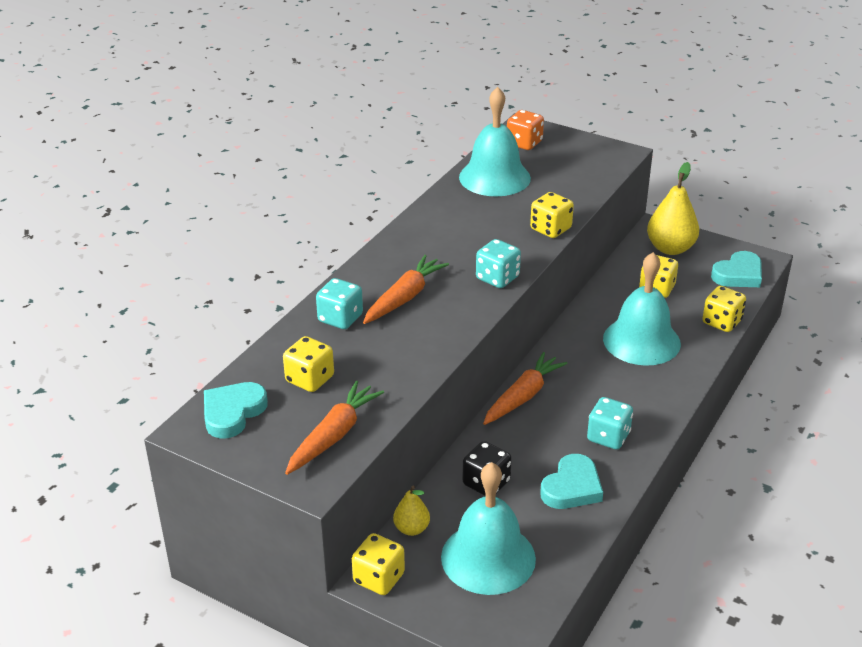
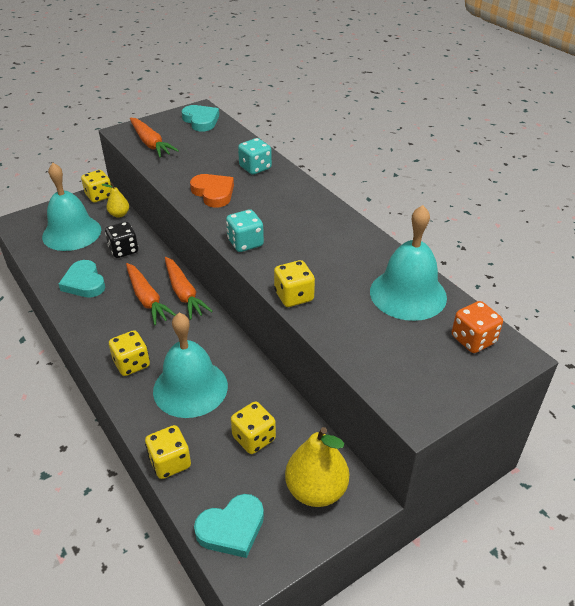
camera: 115 degrees right, 5 degrees up
(310, 379) = (205, 146): yellow dice -> yellow dice (132, 364)
(404, 297) = (257, 196): orange carrot -> orange carrot (147, 299)
(421, 331) = (213, 193): none -> orange heart
(608, 437) = (108, 318): turquoise dice -> none
(738, 274) = (232, 528): turquoise heart -> turquoise heart turned 105 degrees counterclockwise

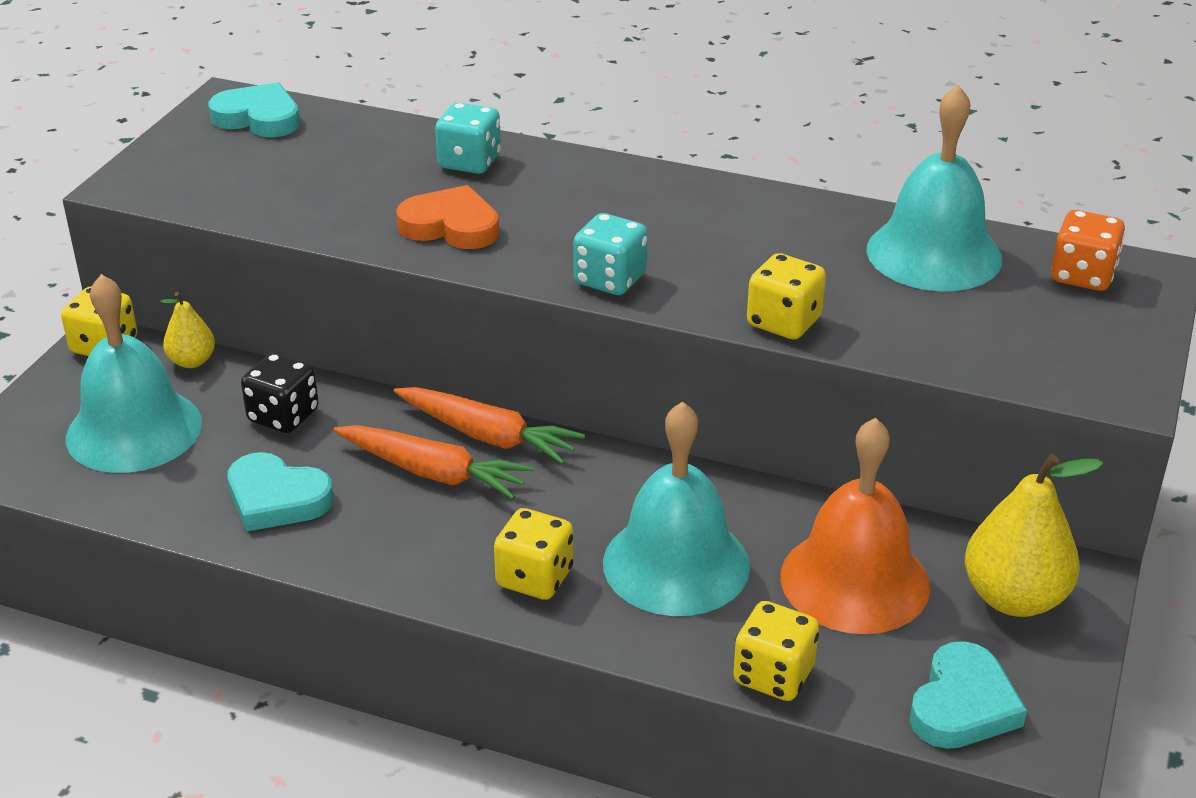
camera: 35 degrees left, 5 degrees down
(151, 143) = (214, 187): orange carrot -> none
(254, 438) = (854, 580): yellow dice -> orange bell

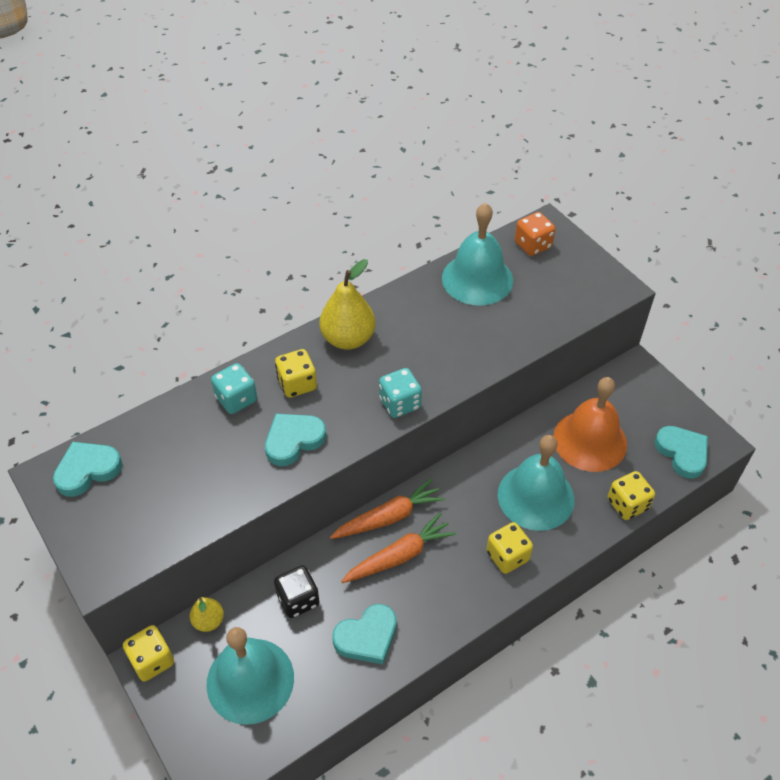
camera: 55 degrees left, 15 degrees up
(451, 226) = (293, 440): orange heart -> turquoise heart
(784, 322) = (487, 361): yellow dice -> yellow dice (297, 384)
(1014, 598) = (635, 396): yellow pear -> yellow pear (348, 339)

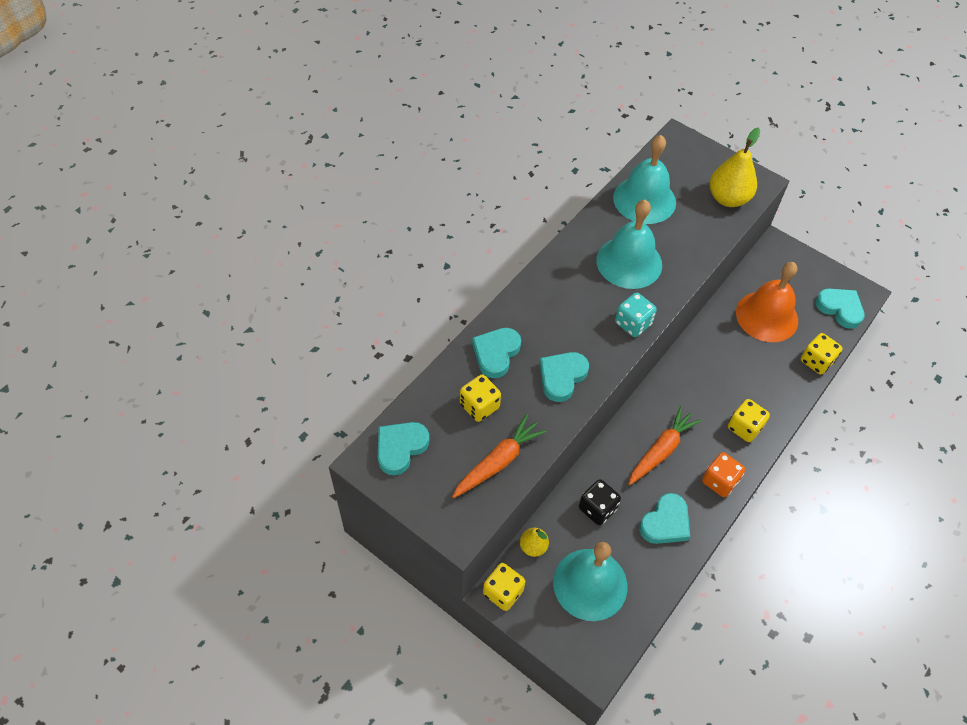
camera: 20 degrees left, 5 degrees up
(236, 399) = (496, 353): turquoise dice -> turquoise heart
(297, 384) = (540, 327): yellow dice -> yellow dice (479, 406)
(348, 339) = (563, 277): yellow pear -> yellow pear (728, 198)
(389, 517) = (638, 421): orange carrot -> orange carrot (498, 462)
(533, 245) = (675, 159): orange dice -> orange dice (719, 481)
(536, 496) = (745, 373): turquoise bell -> turquoise bell (629, 262)

